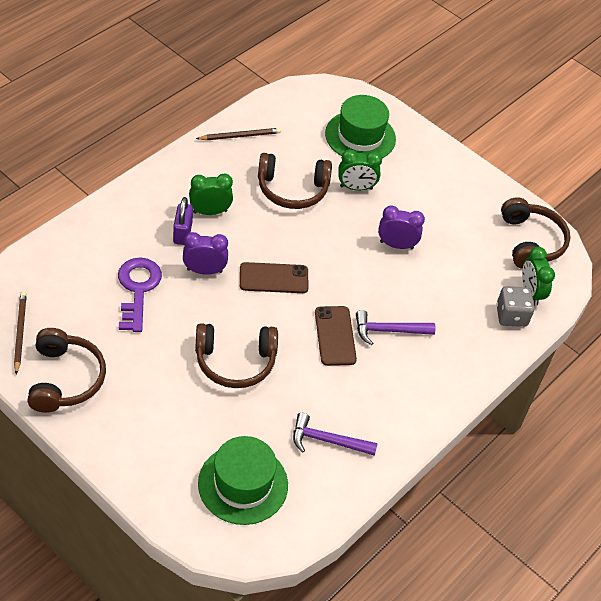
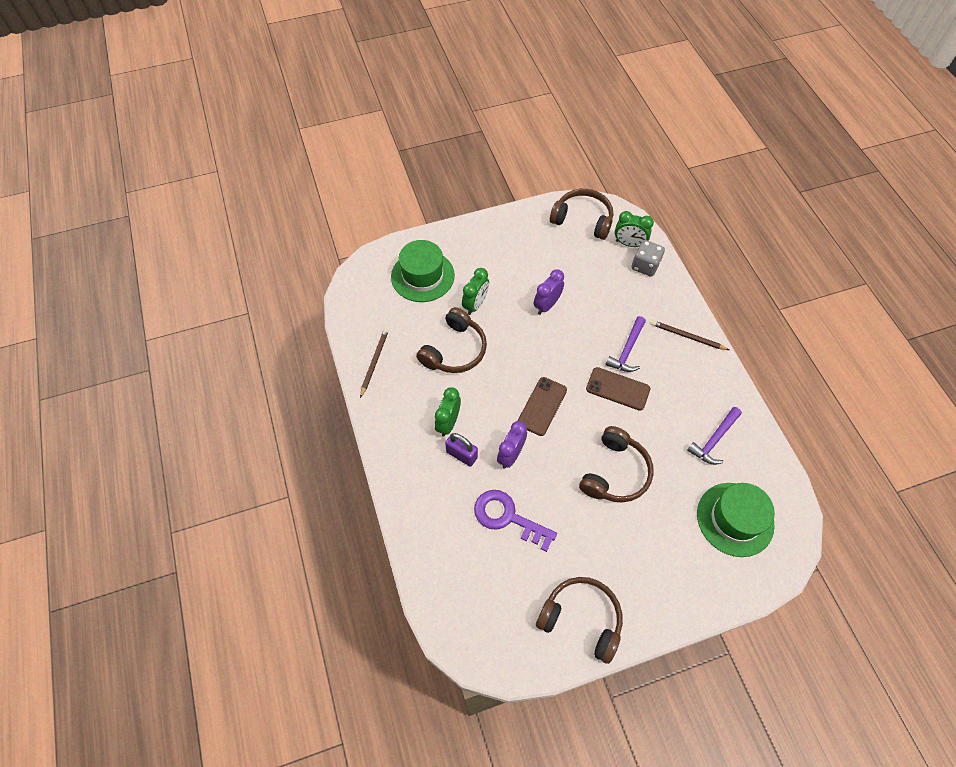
camera: 55 degrees left, 10 degrees up
(20, 333) = (514, 640): brown pencil -> brown pencil (687, 337)

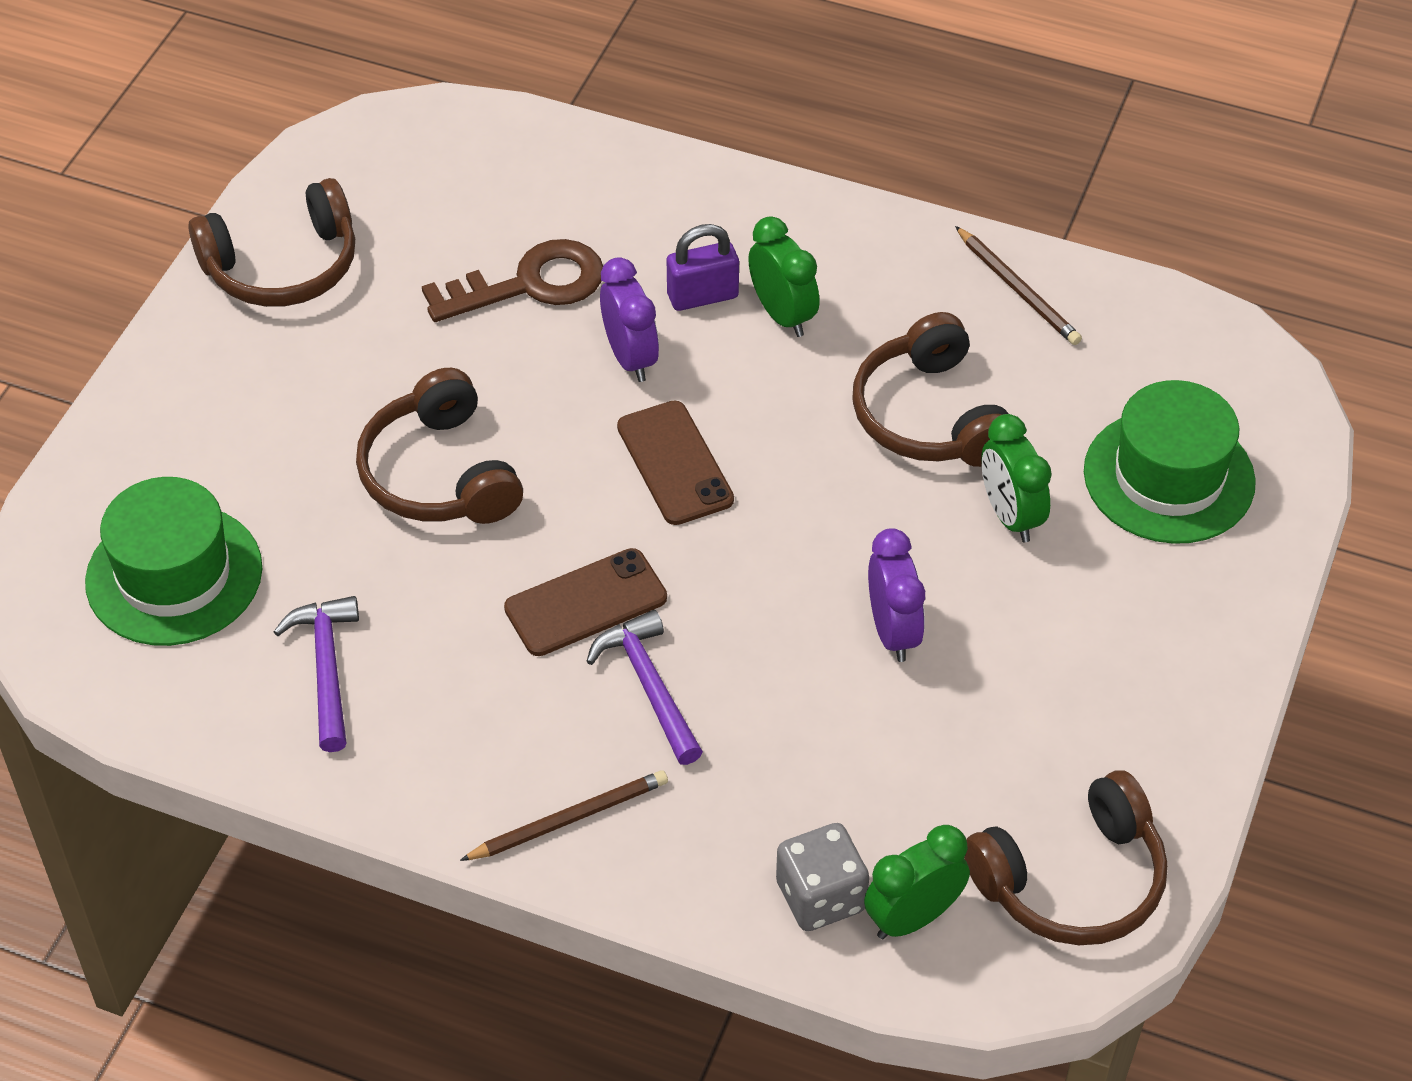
camera: 130 degrees right, 10 degrees down
(507, 517) = (530, 284): purple key -> brown key

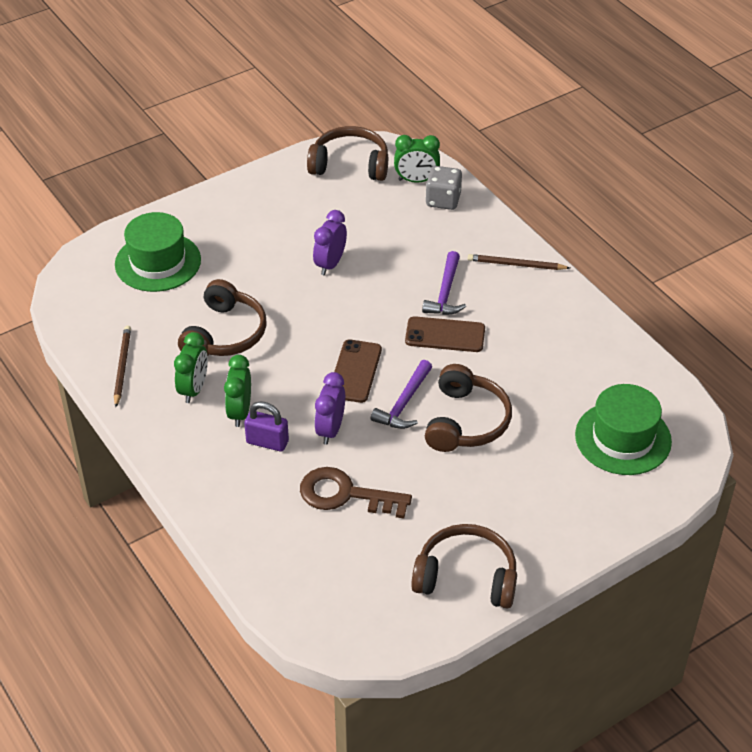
camera: 145 degrees left, 5 degrees down
(326, 669) = (577, 364): purple hammer -> purple hammer (404, 403)
(1010, 516) = (237, 280): green clock -> green clock (194, 389)

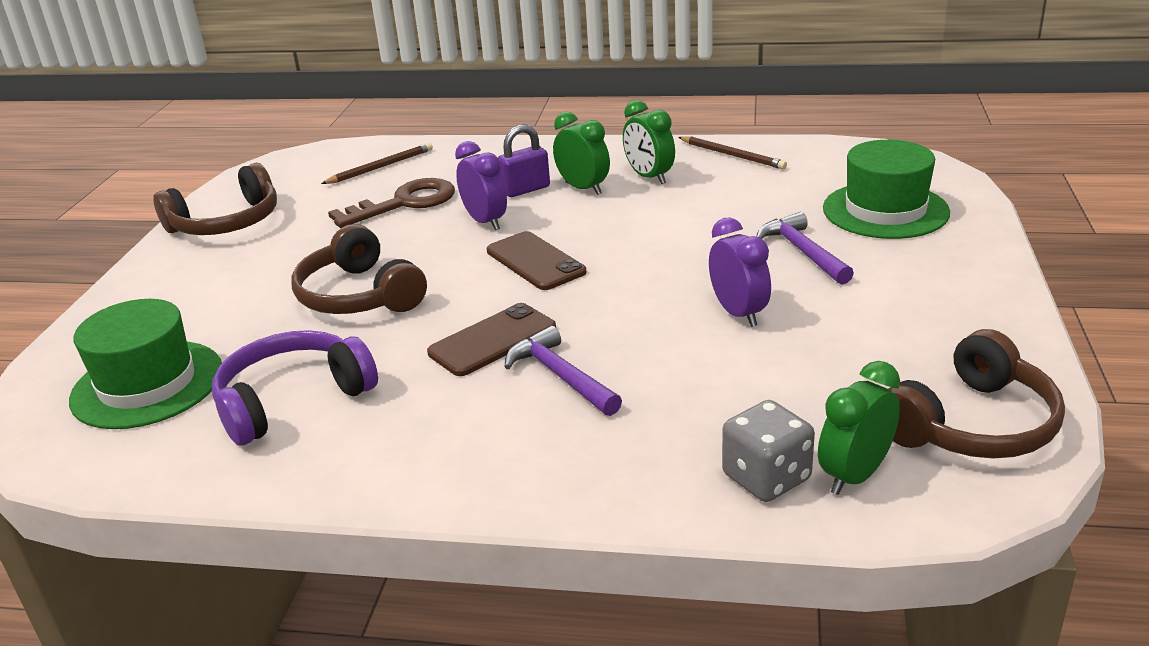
camera: 135 degrees right, 15 degrees down
(224, 334) = (706, 212): brown headphones -> none
(404, 403) = (446, 271): purple hammer -> purple hammer (803, 252)
(516, 265) = (520, 470): brown pencil -> brown pencil (380, 167)
(566, 370) = (293, 400): none -> purple headphones

